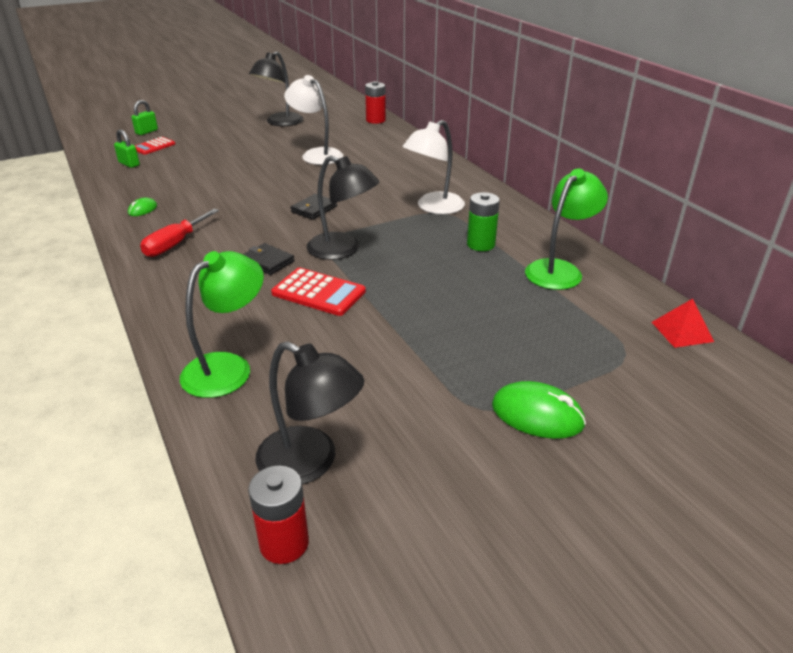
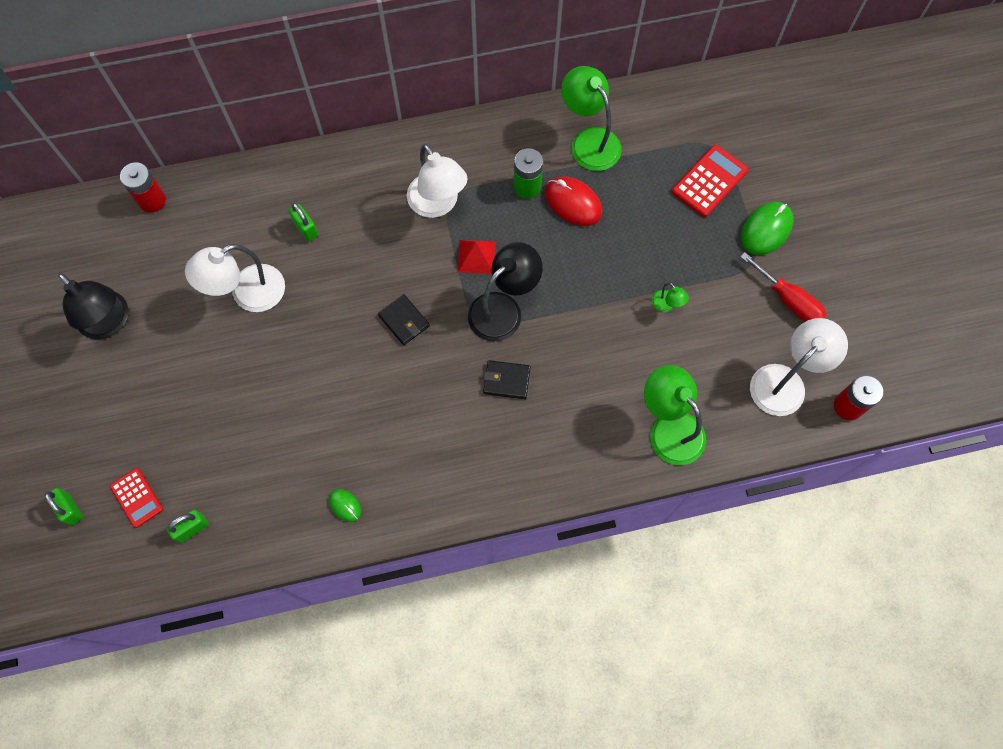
camera: 75 degrees left, 35 degrees up
(175, 244) = (444, 469): red screwdriver -> red screwdriver (788, 300)
(267, 261) = (506, 380): black wallet -> black wallet turned 45 degrees clockwise
(310, 463) = (785, 381): black lamp -> white lamp
(318, 292) = (575, 343): red calculator -> red calculator (709, 181)
(380, 164) = (306, 228): none -> green padlock
(387, 345) = (666, 305): none -> green lamp
(480, 270) = (573, 203): none -> red mouse
(682, 331) = (696, 97): red pyramid -> red pyramid (476, 256)

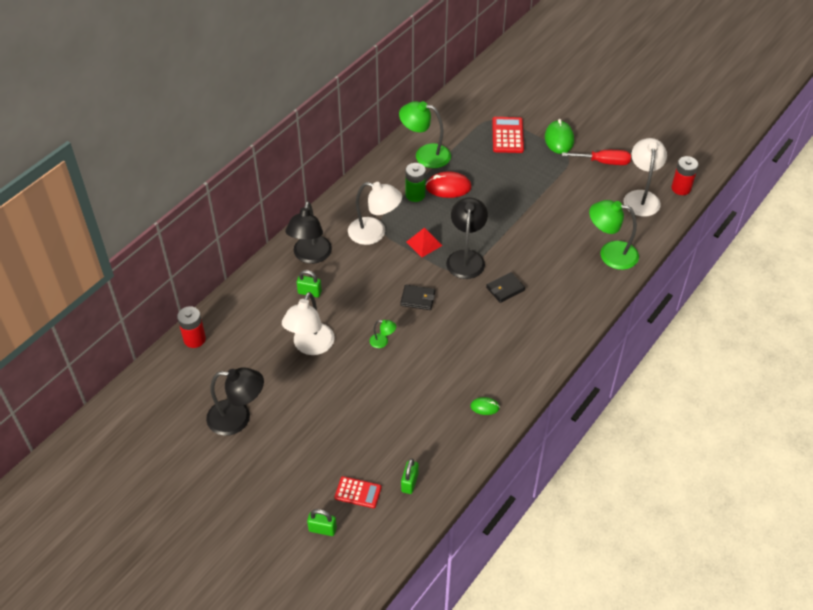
camera: 40 degrees left, 20 degrees down
(347, 184) = (310, 256): none -> black lamp
(666, 305) = (548, 202): green lamp -> green lamp (382, 342)

